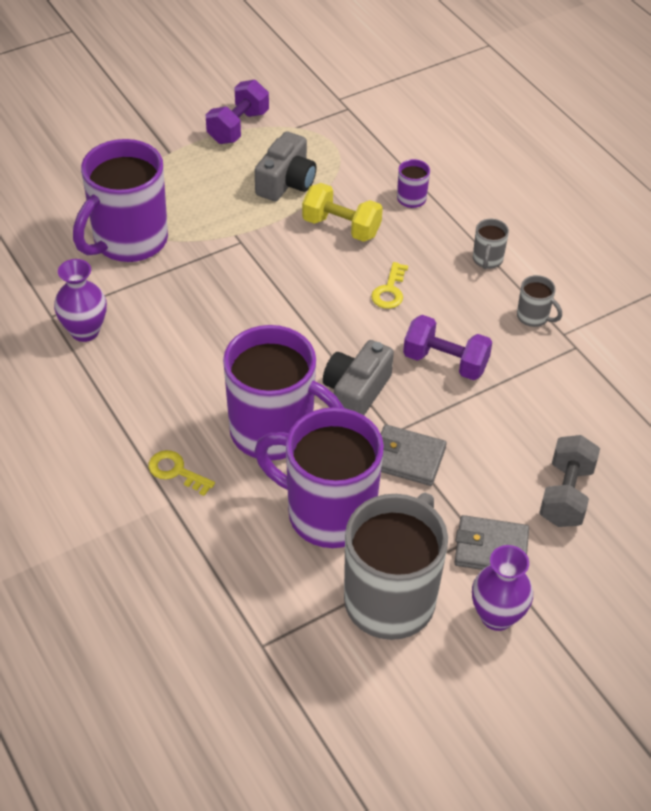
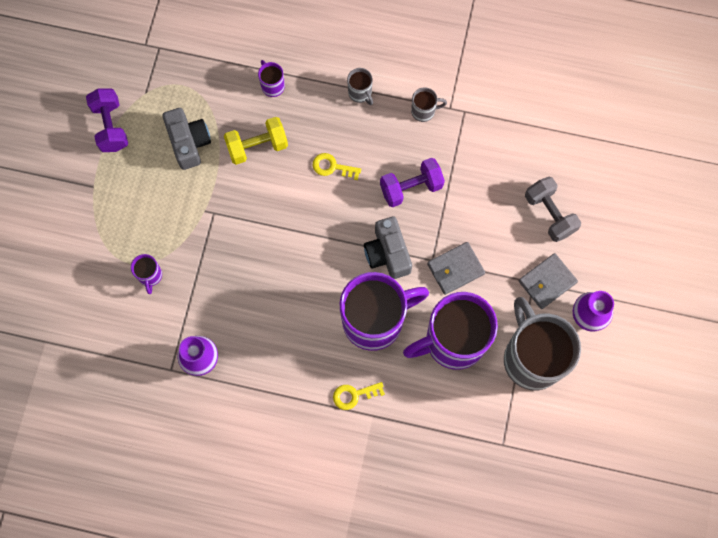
camera: 45 degrees left, 25 degrees up
(128, 241) = (150, 276): purple mug -> purple mug, size x0.41
(390, 291) = (332, 167): yellow key -> yellow key turned 135 degrees clockwise

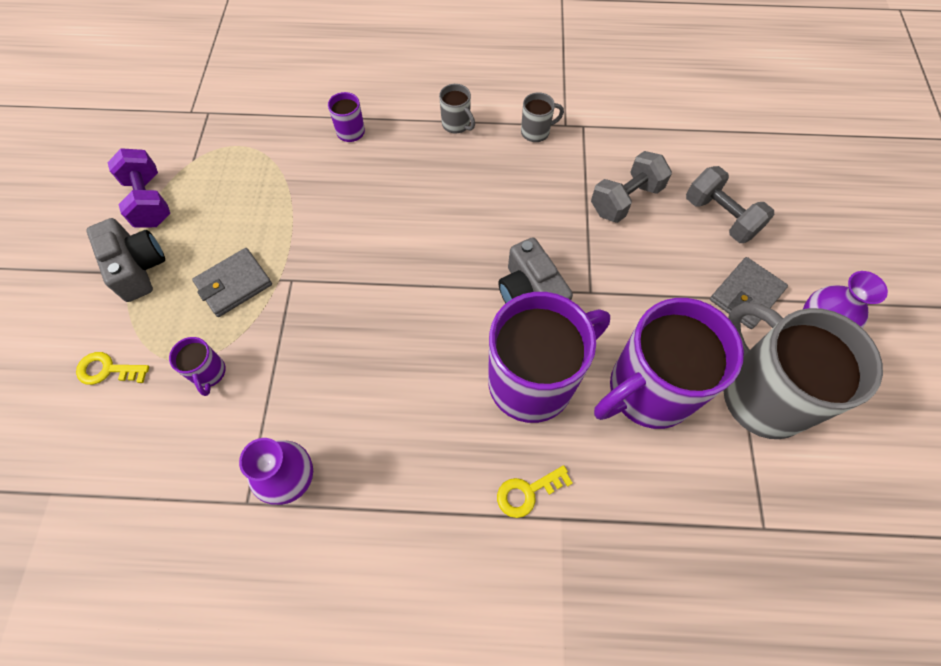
camera: 10 degrees left, 10 degrees down
(189, 142) = (252, 204): grey camera -> grey camera (137, 268)
(257, 146) = (340, 196): yellow dumbbell -> none
(332, 167) = (438, 205): yellow key -> yellow key (107, 370)
(411, 188) = (541, 213): purple dumbbell -> none
(455, 269) = (623, 298): grey wallet -> grey wallet (234, 284)
(480, 186) = (625, 199): none -> grey dumbbell

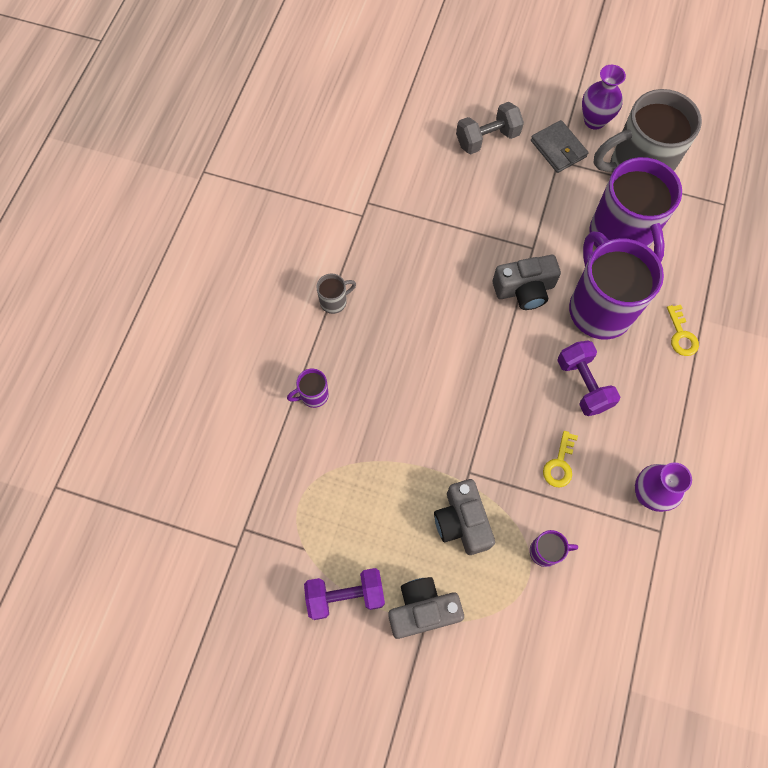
camera: 75 degrees left, 5 degrees up
(107, 370) = (525, 640): yellow key -> yellow key (559, 464)
(234, 284) = (462, 522): grey wallet -> grey camera
(424, 379) = (583, 384): none -> purple dumbbell
(536, 132) = (363, 240): grey mug -> none
(625, 199) = (453, 196): grey dumbbell -> none

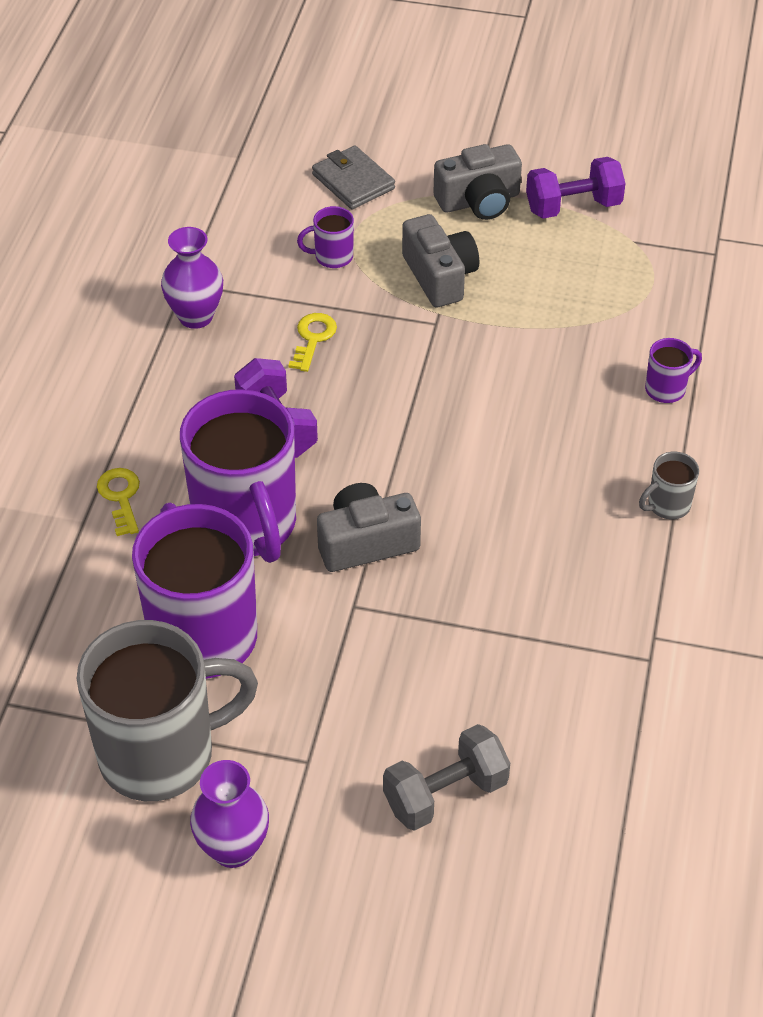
camera: 175 degrees right, 20 degrees down
(558, 149) = (307, 784): grey wallet -> grey wallet (353, 181)

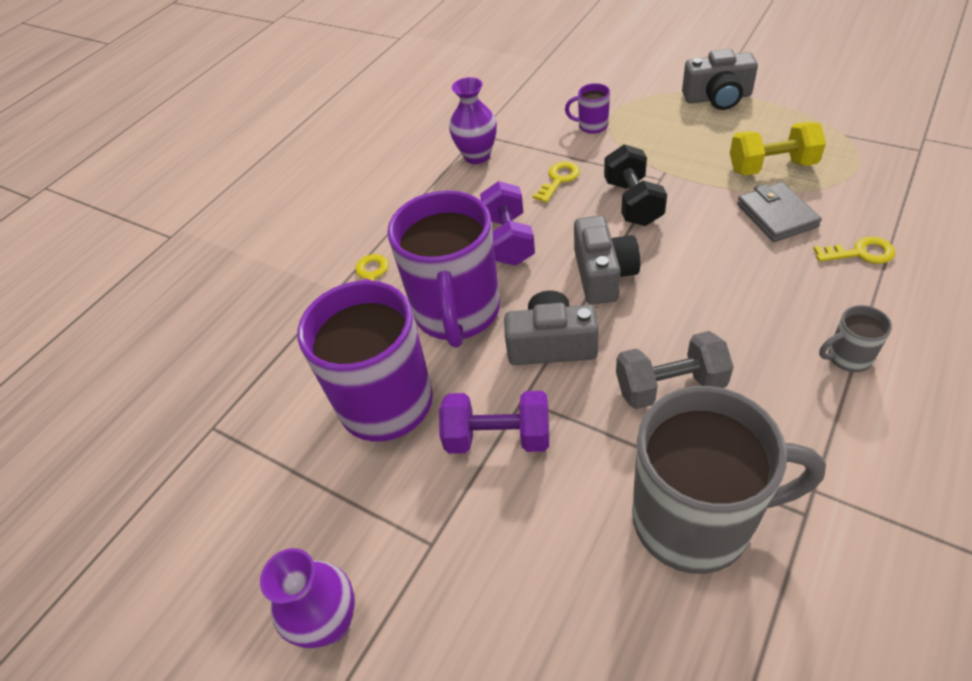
camera: 25 degrees right, 0 degrees up
(161, 754) = (308, 504): grey mug -> grey mug (695, 519)
(353, 181) = (622, 79): grey wallet -> grey wallet (776, 215)
(411, 359) = (633, 202): none -> black dumbbell
(440, 276) = (672, 146): grey camera -> grey camera (603, 274)
(445, 794) = (553, 617): grey dumbbell -> grey dumbbell (670, 386)
(559, 293) = (771, 167): none -> yellow dumbbell
(573, 207) = (795, 107): purple dumbbell -> purple dumbbell (498, 437)
(666, 389) = (860, 253): purple mug -> yellow key

